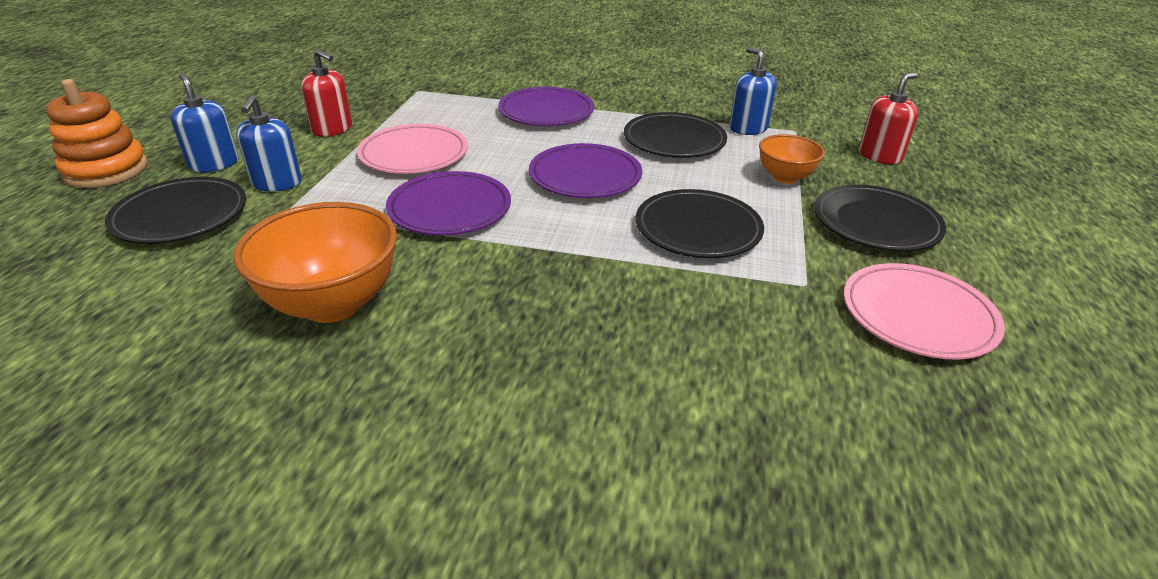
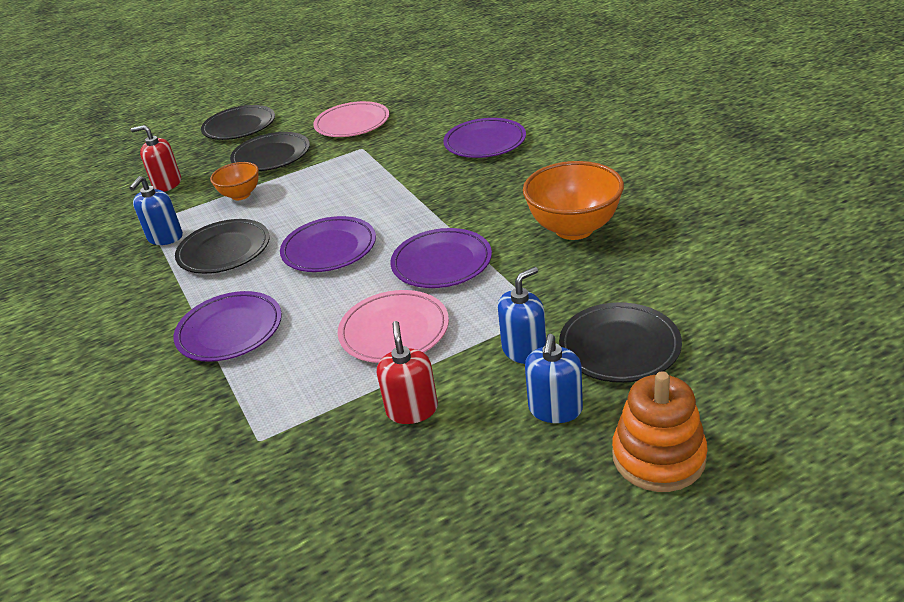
camera: 125 degrees left, 0 degrees up
(657, 386) = (485, 142): none -> purple plate
(698, 229) = (346, 188): black plate -> black plate (239, 126)

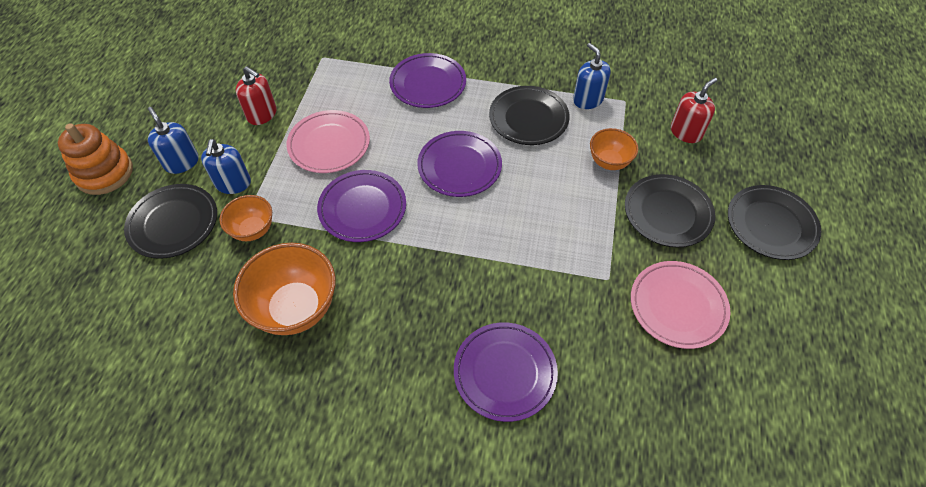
camera: 125 degrees right, 20 degrees up
(549, 298) = (253, 230): none -> orange bowl

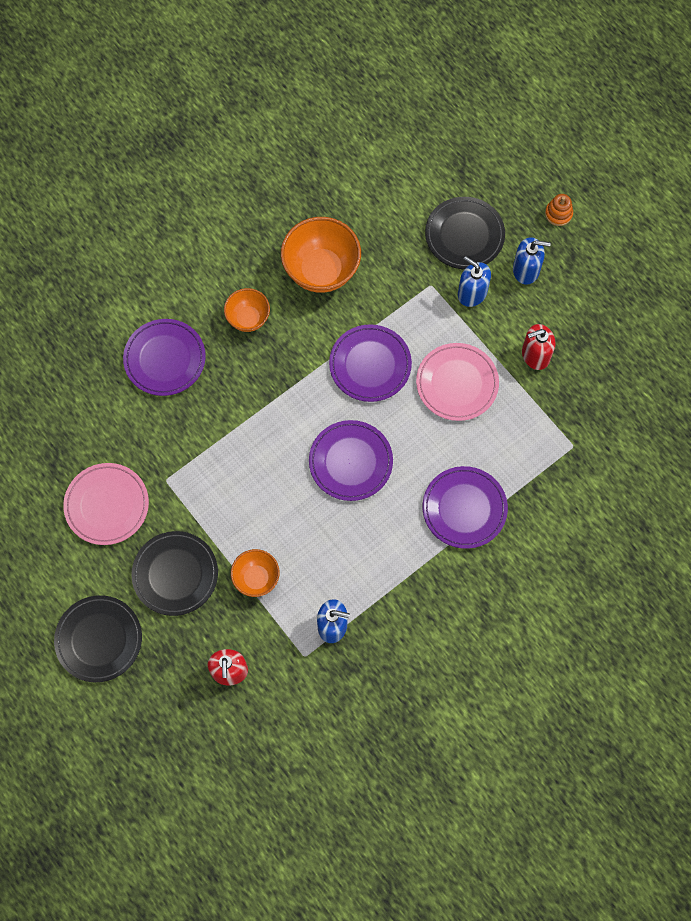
camera: 130 degrees right, 15 degrees up
(104, 173) = (558, 214): orange stacking toy -> orange stacking toy, size x0.53
(253, 230) = (413, 281): orange bowl -> orange bowl (248, 318)
(528, 118) = (354, 557): black plate -> none

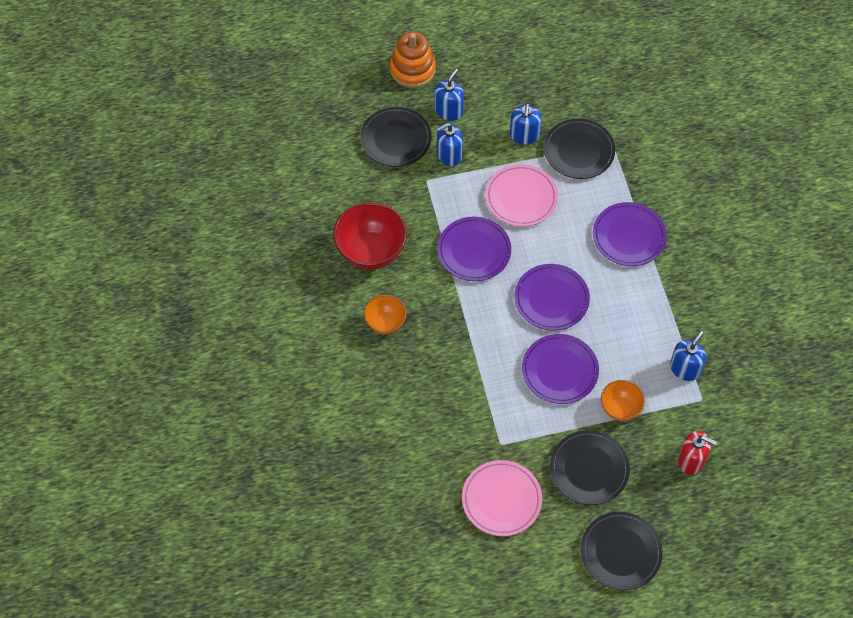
camera: 65 degrees left, 10 degrees down
(165, 359) = (389, 402): purple plate -> purple plate (560, 371)
(321, 270) = (371, 252): orange bowl -> red bowl
(535, 355) = (524, 135): red soap dispenser -> blue soap dispenser
(544, 417) = (579, 151): none -> black plate
(558, 214) = (412, 69): orange stacking toy -> orange stacking toy, size x1.90

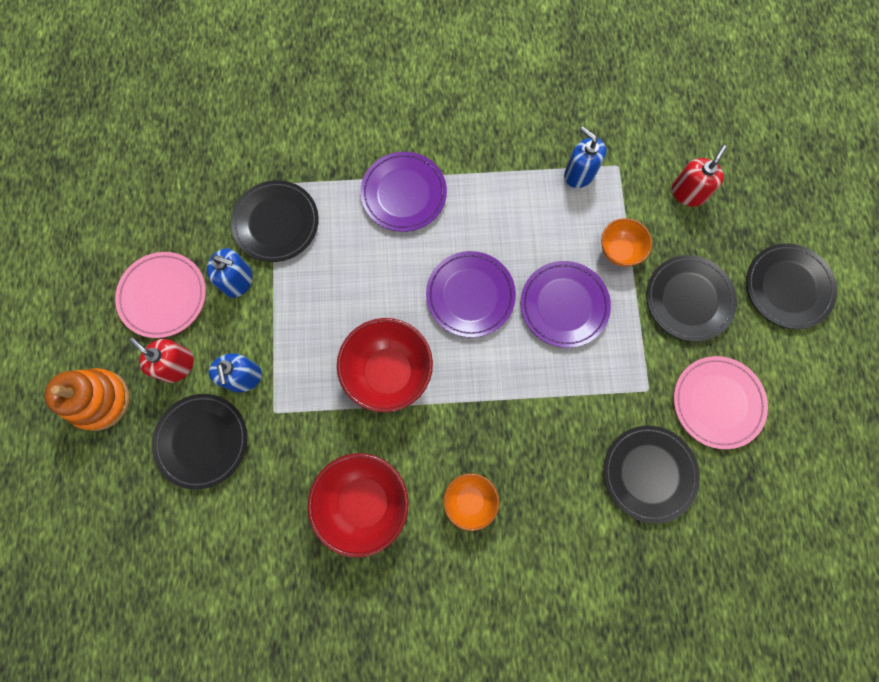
camera: 80 degrees left, 15 degrees up
(431, 451) = (649, 473): none -> black plate
(449, 111) = (177, 365): blue soap dispenser -> red soap dispenser
(474, 251) = (388, 372): purple plate -> red bowl
(521, 197) = (325, 302): pink plate -> pink plate (163, 296)

